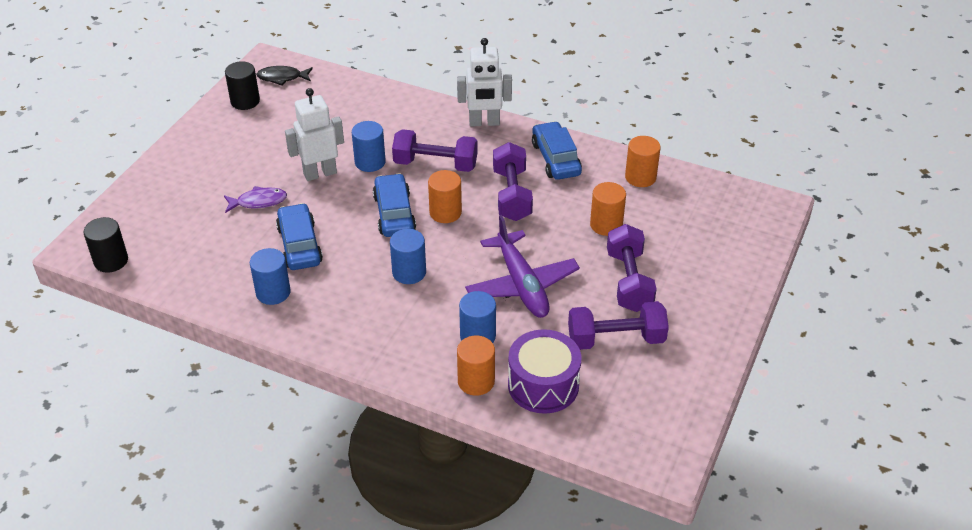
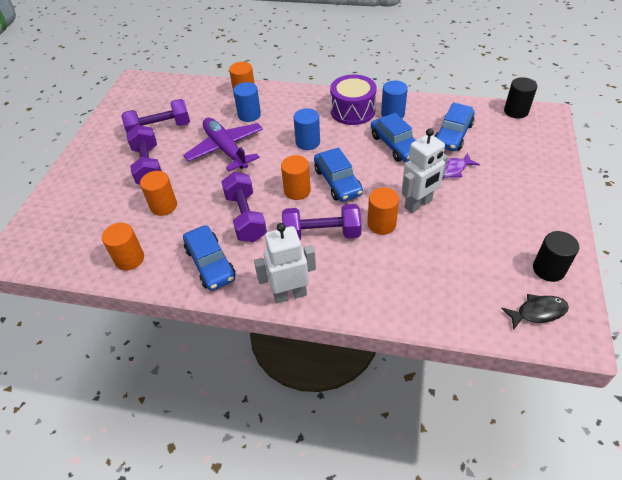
camera: 170 degrees right, 5 degrees up
(219, 244) = (453, 135): none -> blue car
(370, 162) = (381, 224): blue cylinder -> orange cylinder
(543, 385) = (204, 99): purple drum -> purple drum (352, 111)

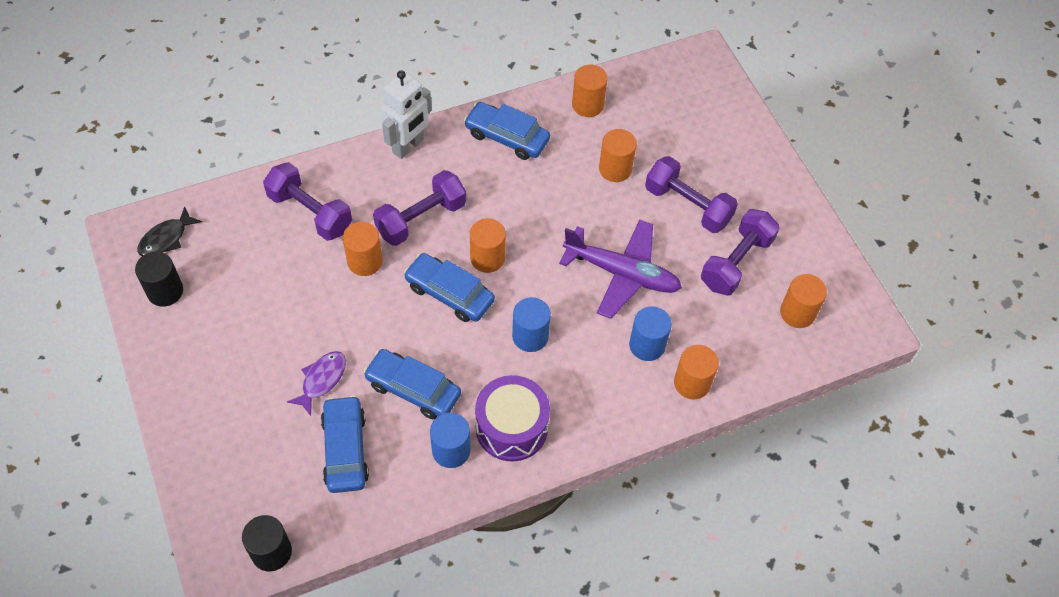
camera: 140 degrees right, 10 degrees up
(160, 98) = (797, 313): none -> orange cylinder
(245, 217) = (516, 199): purple dumbbell -> purple dumbbell (310, 212)
(418, 204) = (337, 308): white robot -> none

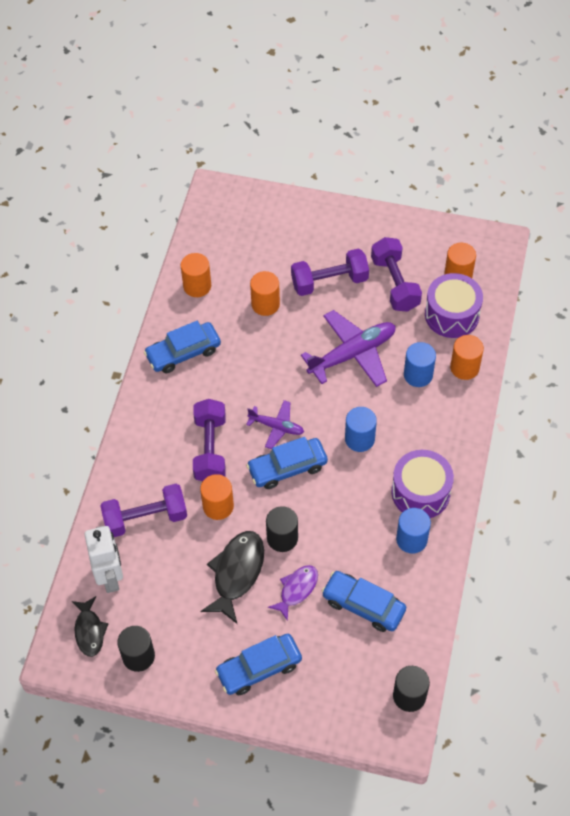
camera: 50 degrees left, 0 degrees up
(304, 319) = (237, 573): none -> black fish
(322, 380) = (297, 589): purple fish -> purple fish turned 60 degrees clockwise
(369, 334) = (282, 538): none -> black cylinder
(408, 146) = (138, 420): white robot -> white robot (110, 577)
(413, 389) = (347, 535): blue car -> blue car (259, 668)
(487, 258) = (276, 427): orange cylinder -> purple plane
(745, 334) = (452, 315): none -> purple drum

